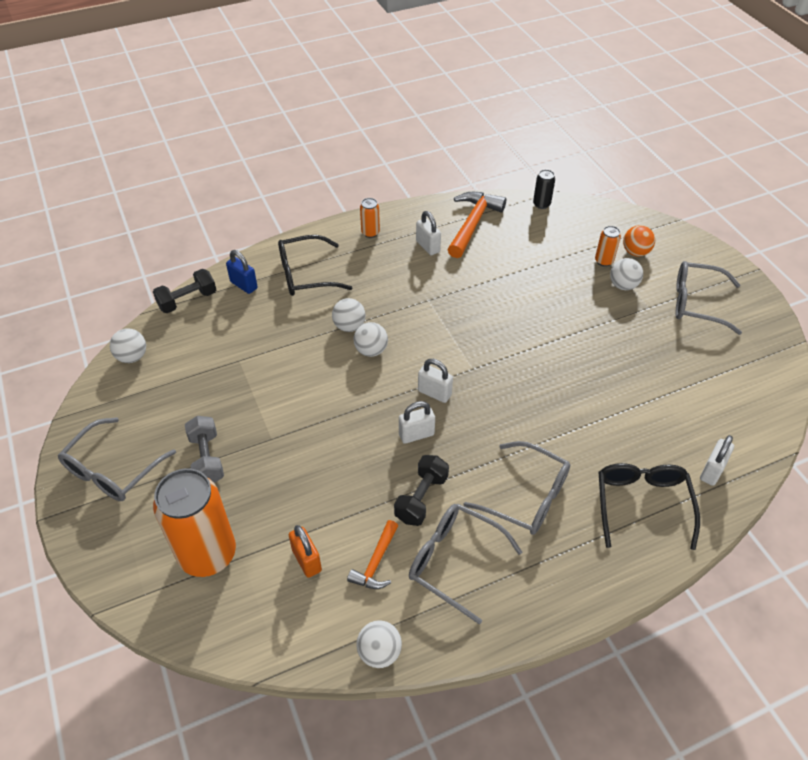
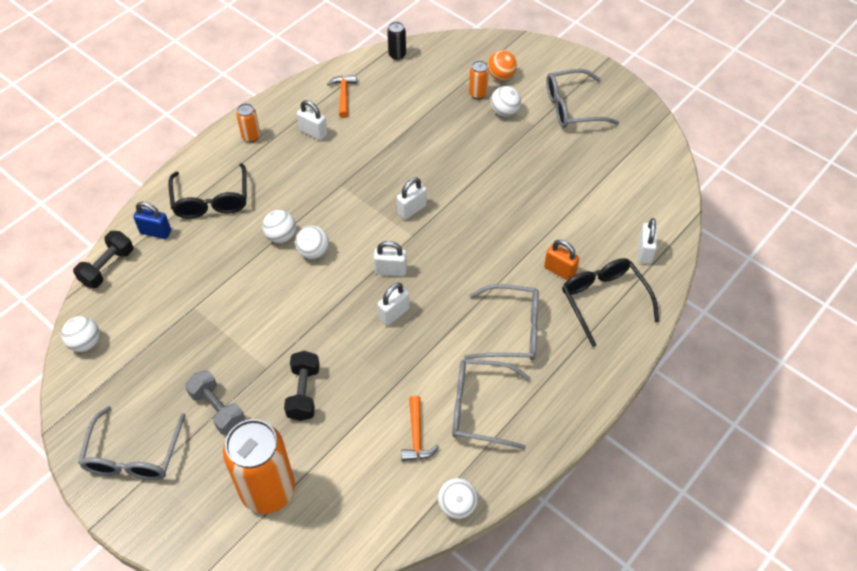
camera: 25 degrees left, 5 degrees up
(306, 274) = (211, 200): black glasses -> black glasses turned 60 degrees counterclockwise
(306, 560) = (357, 459): orange padlock -> orange padlock (559, 270)
(421, 498) = (426, 367): black dumbbell -> black dumbbell (303, 393)
(473, 223) = (343, 95): orange hammer -> orange hammer, size x0.58
(484, 344) = (411, 209): none -> white padlock

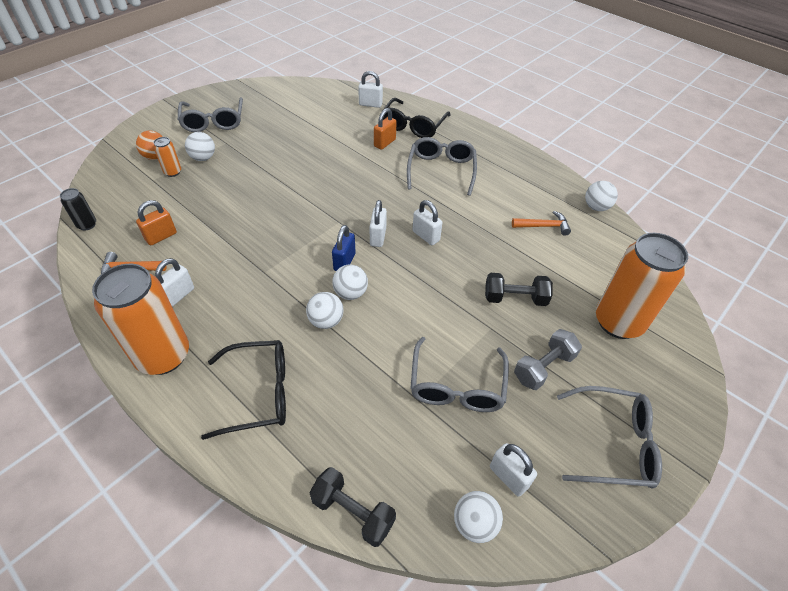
camera: 90 degrees left, 5 degrees down
(155, 232) = (300, 455): blue padlock -> blue padlock (344, 262)
(251, 136) = (163, 356): orange can -> orange can, size x2.29
(384, 106) = (161, 236): none -> orange padlock
(411, 209) = (307, 221): white padlock -> white padlock (508, 477)
(480, 408) = (512, 191): grey glasses -> grey glasses (456, 386)
(604, 300) = (413, 126): black glasses -> black glasses turned 45 degrees counterclockwise

